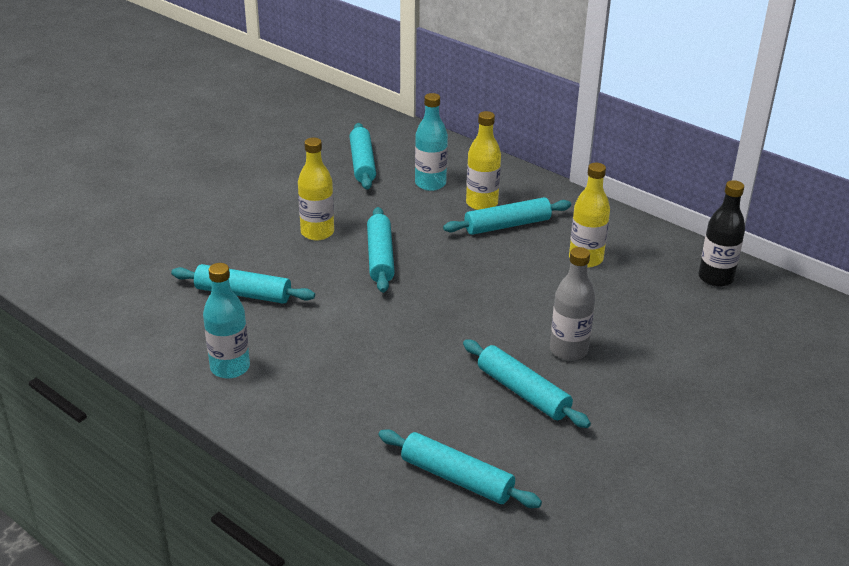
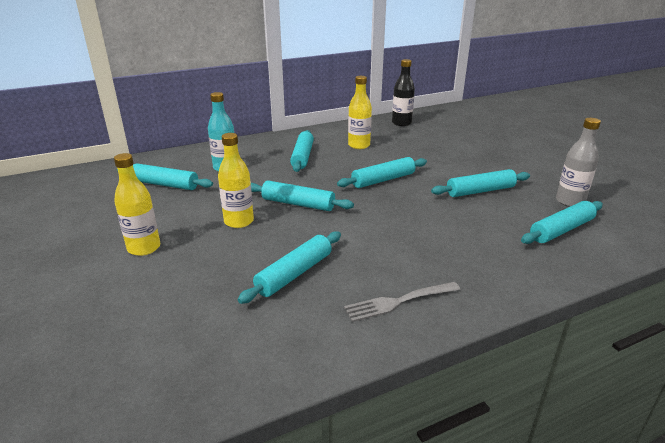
camera: 65 degrees left, 5 degrees down
(230, 368) = (399, 301): turquoise bottle -> grey fork
(482, 203) = (269, 158): yellow bottle -> yellow bottle (144, 248)
(490, 303) = (383, 180): none -> turquoise rolling pin
(568, 350) = (445, 170): grey bottle -> grey bottle (570, 202)

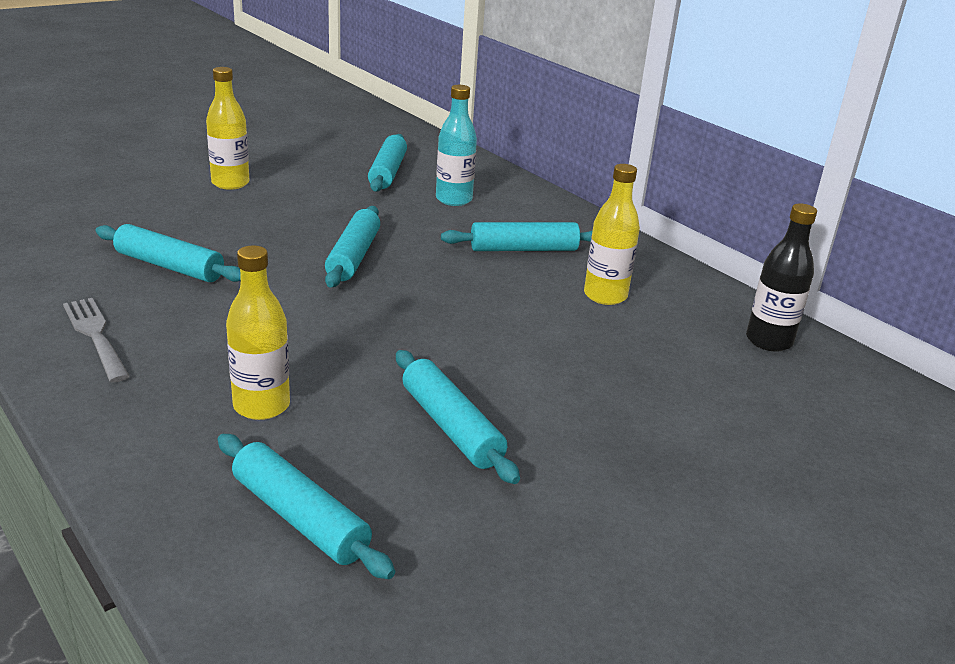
camera: 75 degrees right, 0 degrees up
(239, 221) = (296, 223): yellow bottle -> yellow bottle (261, 406)
(383, 180) = (461, 322): turquoise rolling pin -> none
(570, 202) = (436, 553): grey bottle -> none

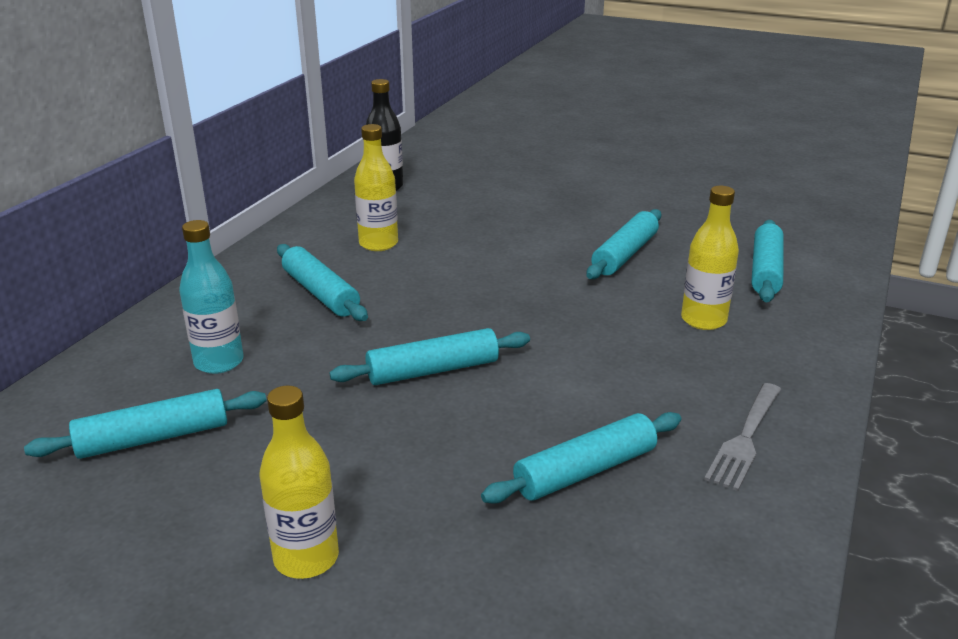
camera: 115 degrees left, 0 degrees up
(169, 266) = (585, 471): turquoise rolling pin -> turquoise rolling pin turned 60 degrees clockwise

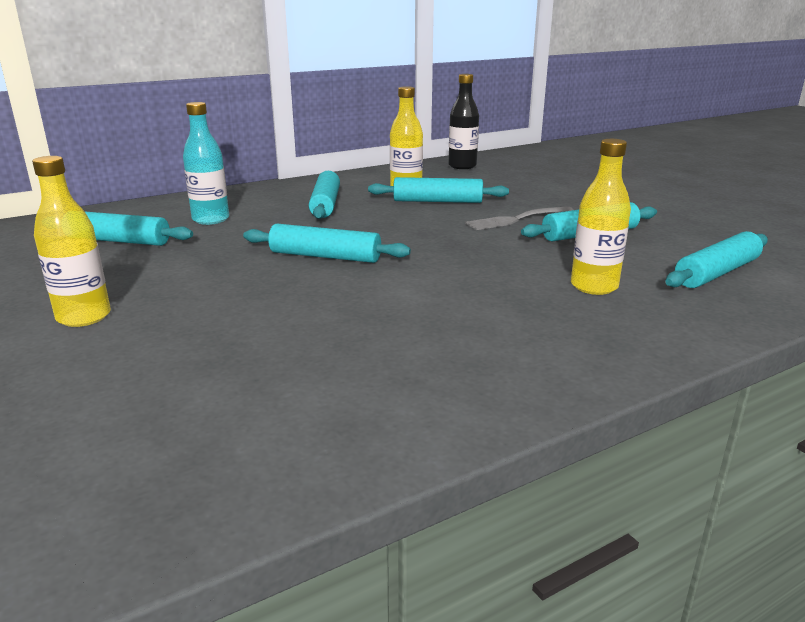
camera: 35 degrees right, 5 degrees down
(585, 471) = (329, 339): turquoise rolling pin -> turquoise rolling pin (437, 201)
(745, 437) = (499, 366): grey fork -> grey fork (517, 219)

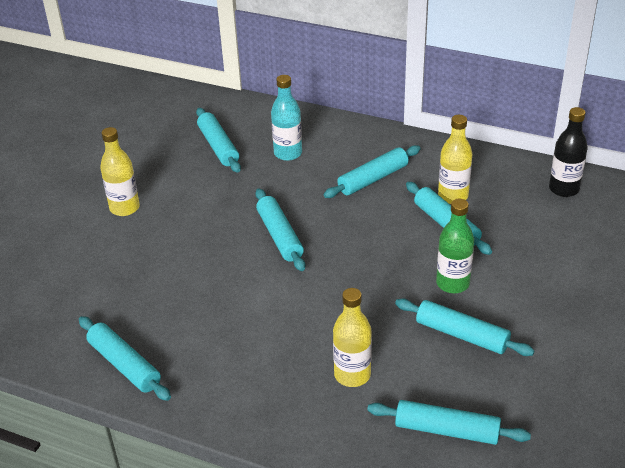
camera: 55 degrees right, 15 degrees up
(397, 415) = (124, 365): none -> turquoise rolling pin
(517, 219) = (452, 283): grey fork -> green bottle

